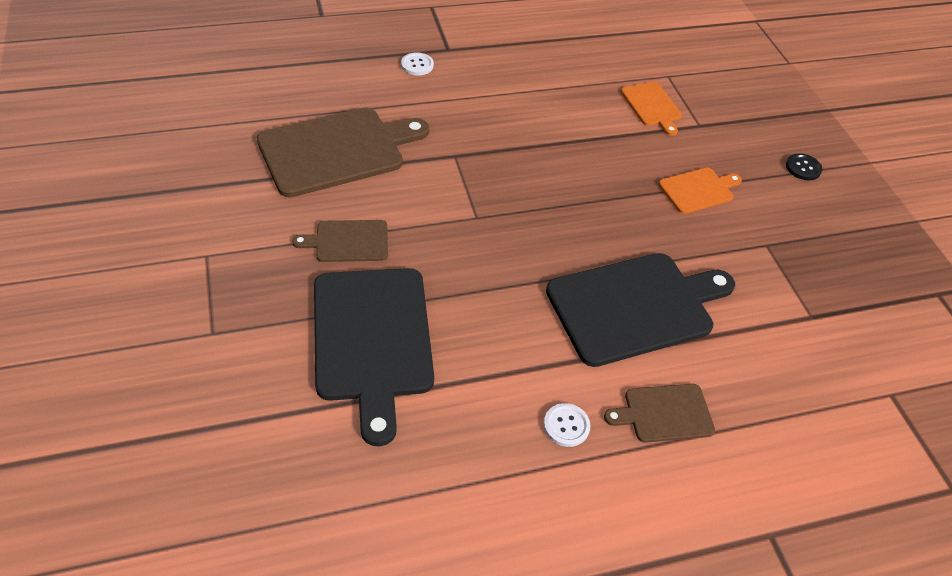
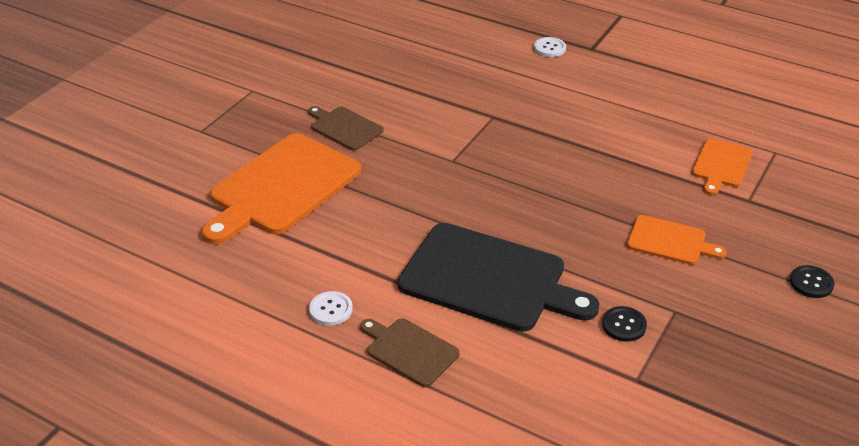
camera: 50 degrees right, 10 degrees down
(337, 150) = (412, 73): brown cutting board -> none
(372, 339) = (281, 187): black cutting board -> orange cutting board
(755, 279) = (624, 325): none -> black button

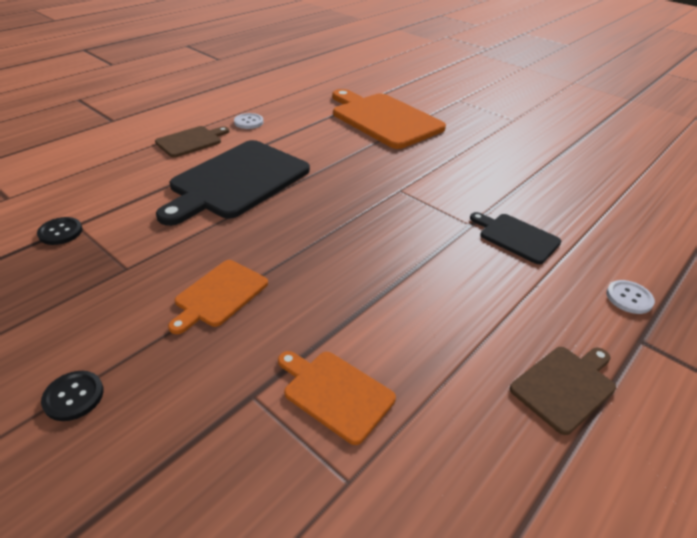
camera: 100 degrees right, 0 degrees up
(344, 127) = (457, 148): brown cutting board -> brown cutting board (565, 386)
(499, 93) = (516, 237): none -> black cutting board
(624, 325) = (136, 233): black button -> black button (60, 232)

